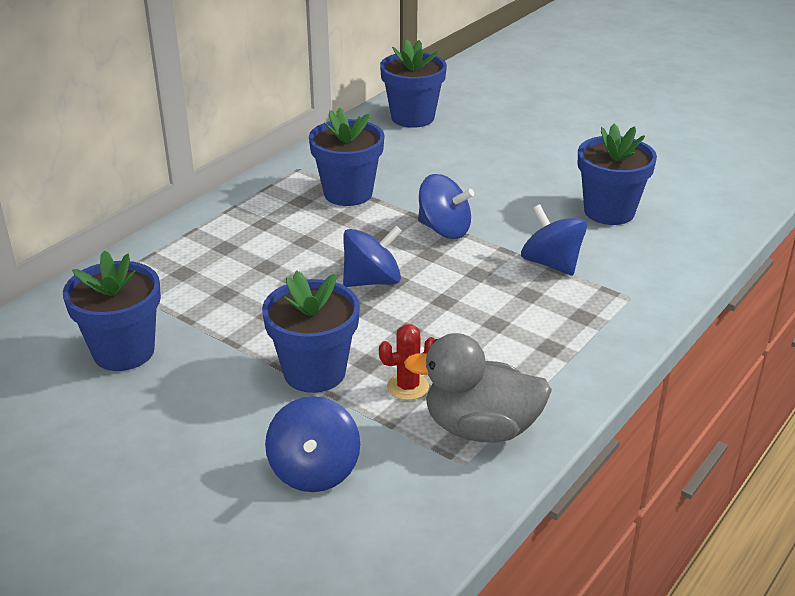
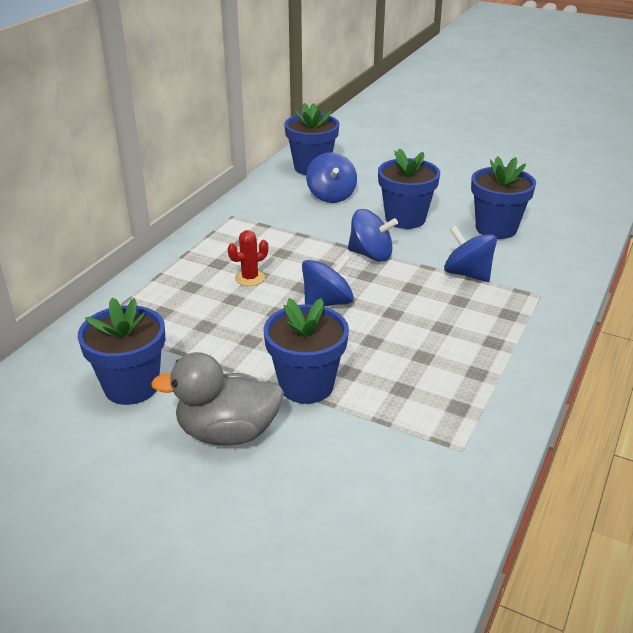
camera: 10 degrees left, 0 degrees up
(314, 470) = (337, 472): blue spinning top -> blue spinning top (331, 196)
(348, 193) = (281, 232): blue flower pot -> blue flower pot (405, 219)
(408, 387) = (390, 388): red cactus -> red cactus (250, 278)
(481, 428) = (464, 417): grey duck -> grey duck (228, 432)

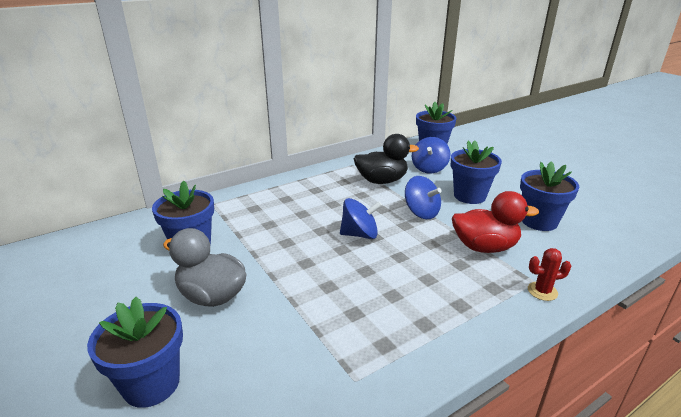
camera: 30 degrees right, 5 degrees down
(250, 278) = (325, 204): red cactus -> red cactus (542, 291)
(290, 228) = (382, 181): none -> black duck
(306, 385) = (291, 284): blue flower pot -> blue flower pot (151, 384)
(467, 274) = (484, 247): blue spinning top -> red duck

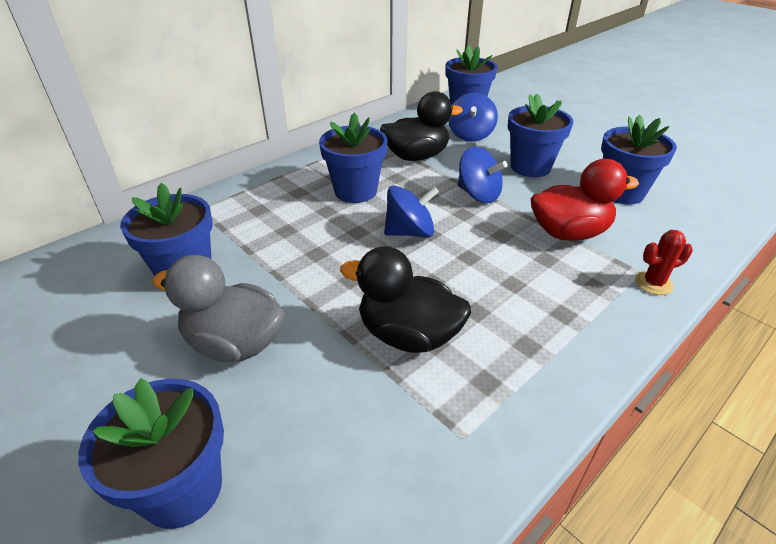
camera: 10 degrees left, 10 degrees up
(328, 202) = (355, 191): none -> blue flower pot
(336, 305) = (408, 335): none -> black duck

